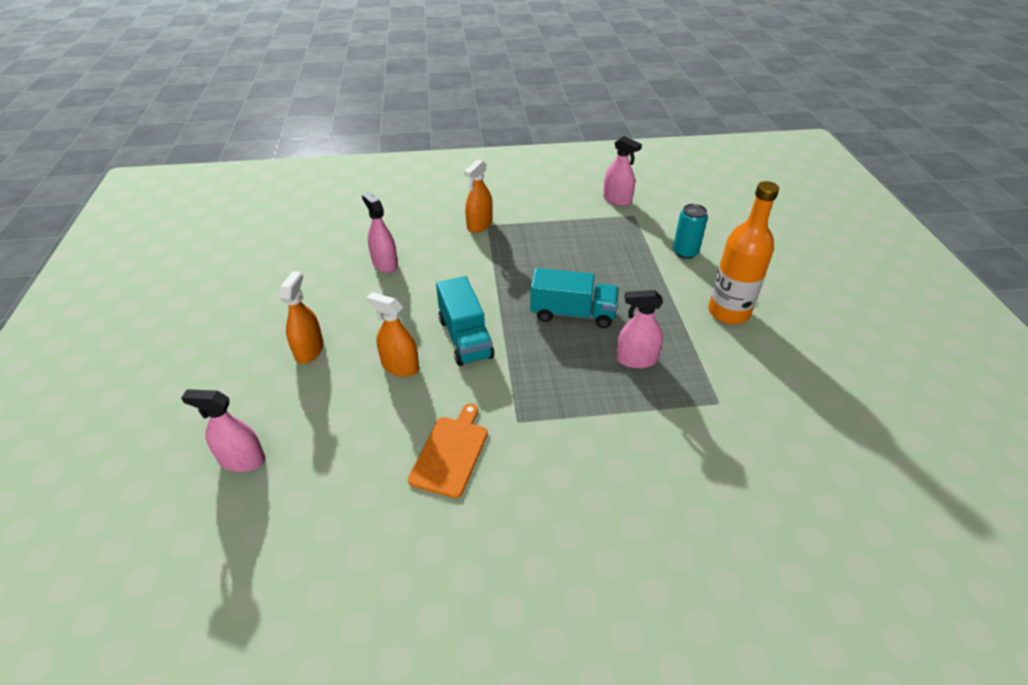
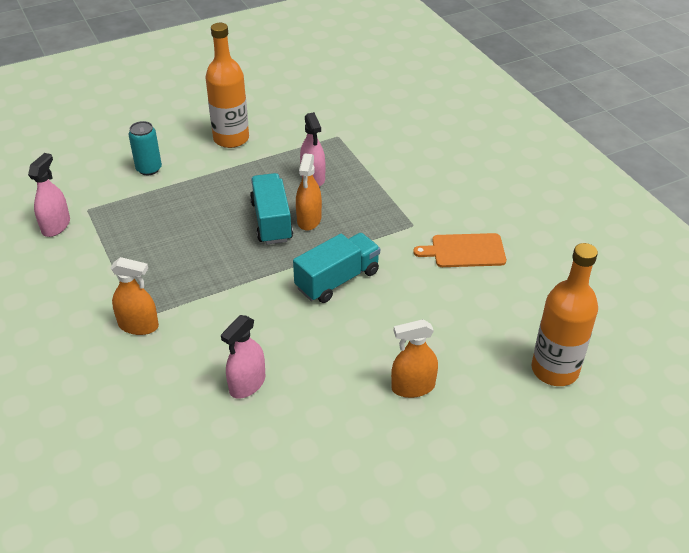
camera: 110 degrees left, 0 degrees up
(242, 460) = (554, 370): pink spray bottle -> orange bottle
(400, 366) = (396, 311): orange spray bottle -> orange spray bottle (309, 219)

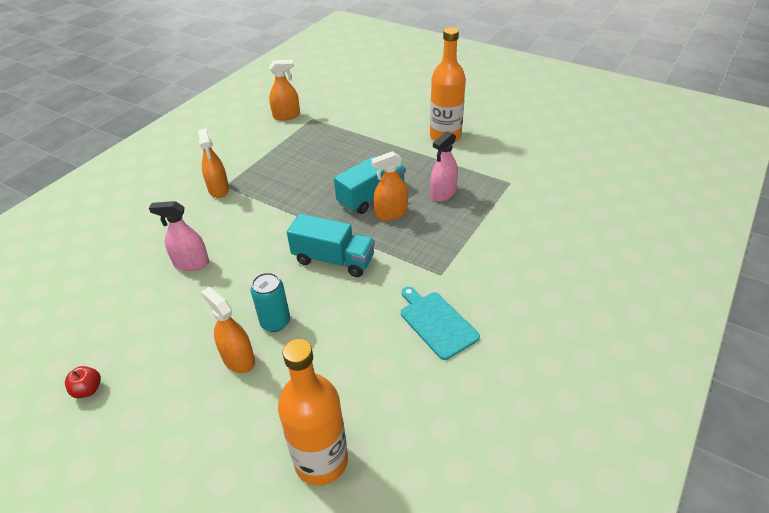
camera: 60 degrees right, 0 degrees up
(56, 226) = (286, 116): pink spray bottle -> orange spray bottle
(149, 169) = (375, 120): turquoise can -> turquoise can (275, 322)
(369, 513) = (88, 390): none -> red apple
(465, 251) = (436, 323): orange cutting board -> turquoise cutting board

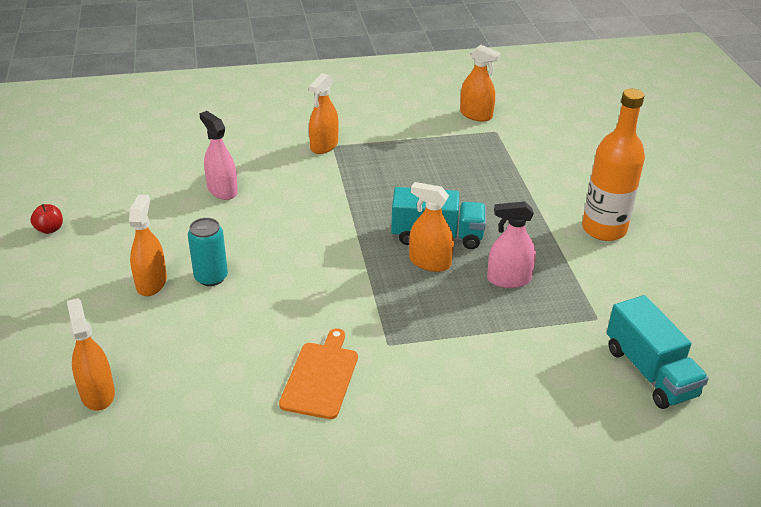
camera: 45 degrees right, 5 degrees down
(321, 461) = (97, 393): orange bottle -> orange spray bottle
(333, 260) = (322, 264): turquoise truck -> turquoise truck (650, 372)
(436, 323) = (321, 377): turquoise cutting board -> orange cutting board

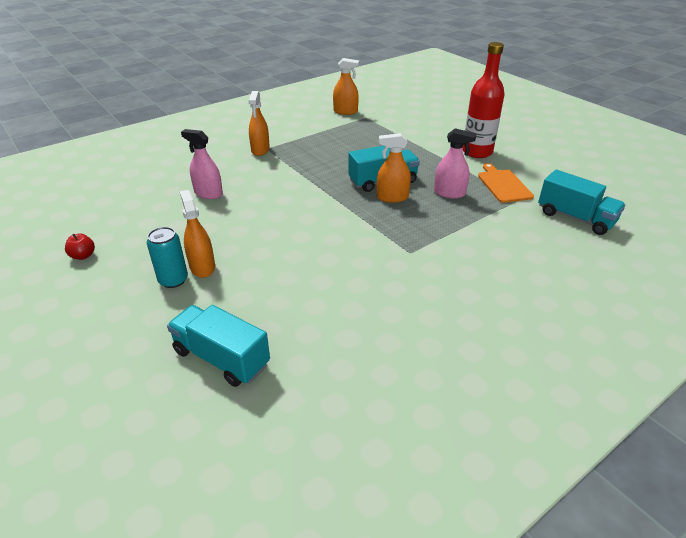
camera: 25 degrees left, 0 degrees up
(97, 393) = (221, 358): orange spray bottle -> turquoise truck
(211, 277) = (247, 250): turquoise can -> turquoise can (173, 280)
(321, 377) = (384, 287): orange cutting board -> orange cutting board (503, 185)
(508, 279) = (449, 193): pink spray bottle -> pink spray bottle turned 135 degrees counterclockwise
(604, 229) = (477, 152): orange bottle -> red bottle

